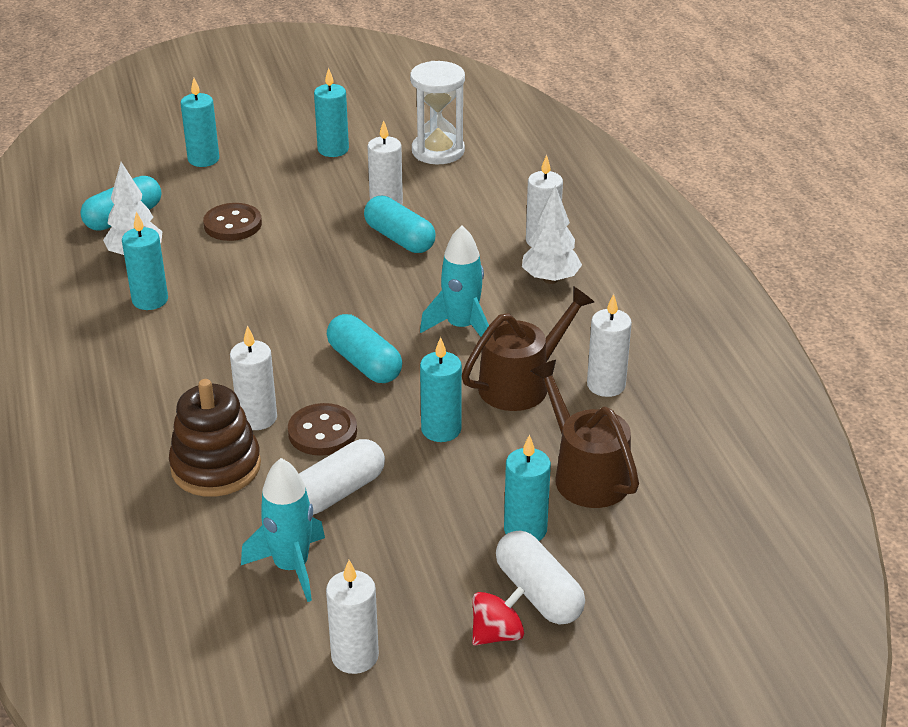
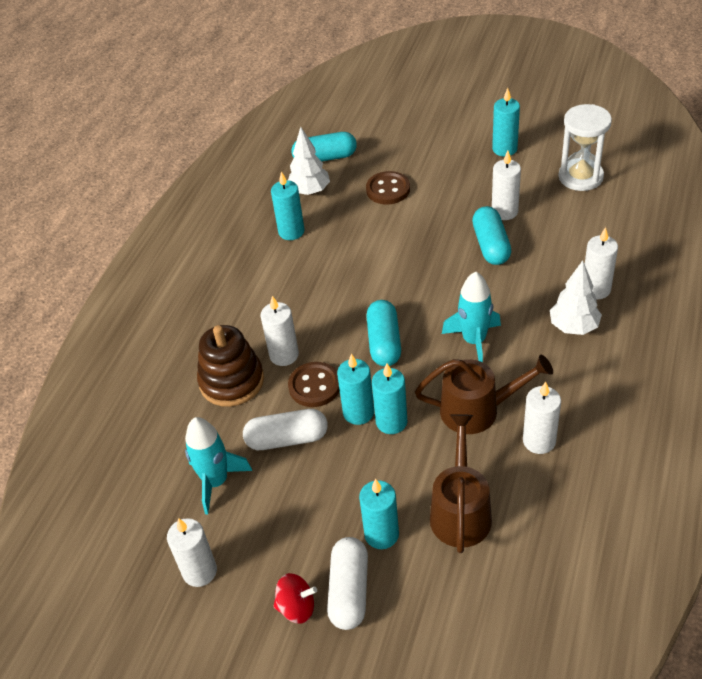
camera: 40 degrees right, 10 degrees up
(203, 159) = (410, 127): turquoise candle -> turquoise candle (358, 412)

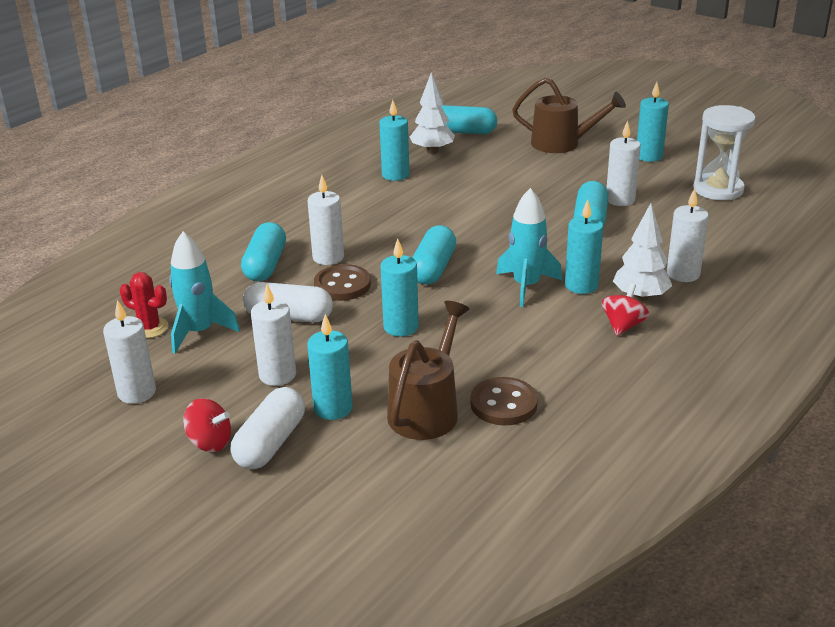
camera: 15 degrees right, 15 degrees down
(167, 491) = (149, 328): none -> red cactus
(232, 381) = (265, 265): brown stacking toy -> turquoise capsule
(358, 412) = (372, 313): turquoise candle -> turquoise candle (581, 285)
(388, 189) = (510, 163): brown button -> brown button (503, 404)
(478, 410) = (497, 338): brown watering can -> brown watering can (562, 144)
(539, 441) = (546, 375): white candle -> white candle (277, 375)
(574, 365) = (623, 325): none -> red spinning top

